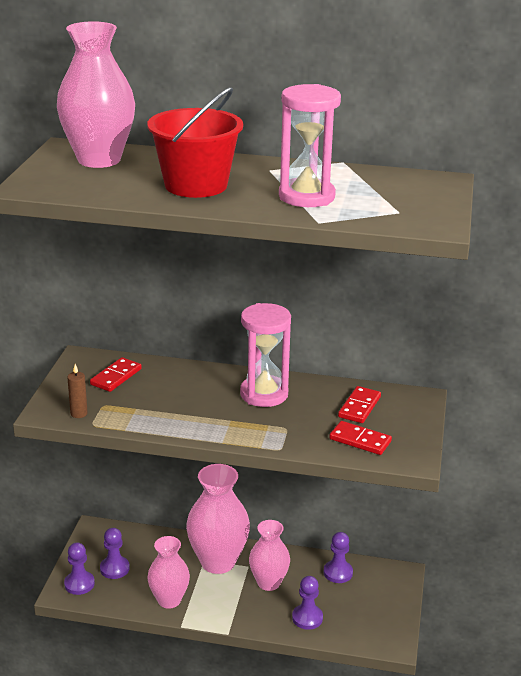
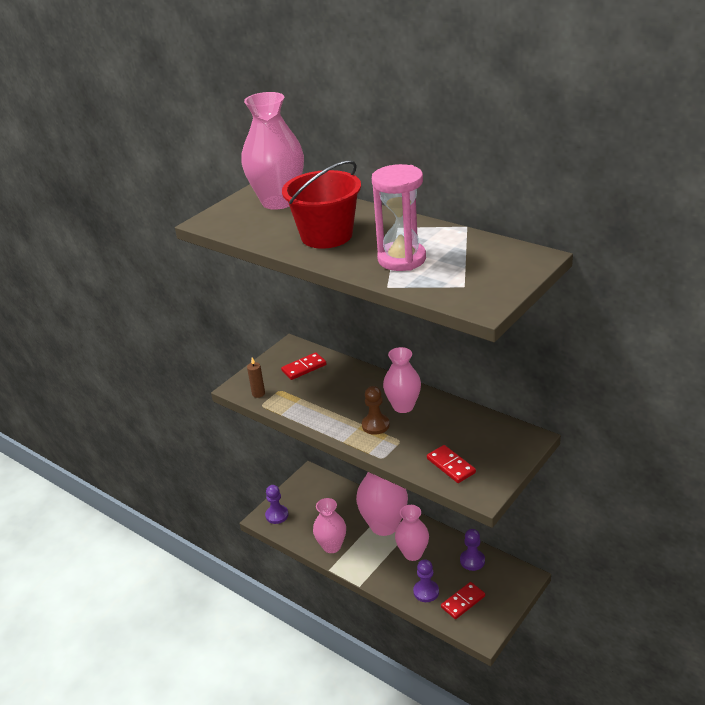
camera: 30 degrees right, 5 degrees up
(114, 568) = (307, 510): purple pawn -> none
(247, 418) = (375, 425): none -> brown pawn
(264, 394) = (403, 406): pink hourglass -> pink vase
(359, 407) = (472, 435): red domino -> red domino (463, 602)

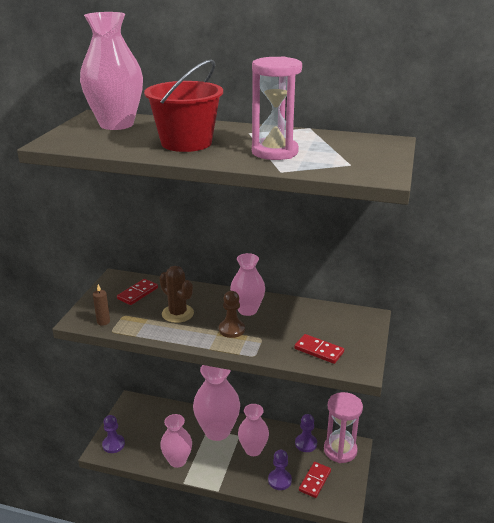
camera: 25 degrees left, 5 degrees down
(331, 397) = (177, 313): none -> brown cactus
(507, 577) = (340, 450): none -> pink hourglass

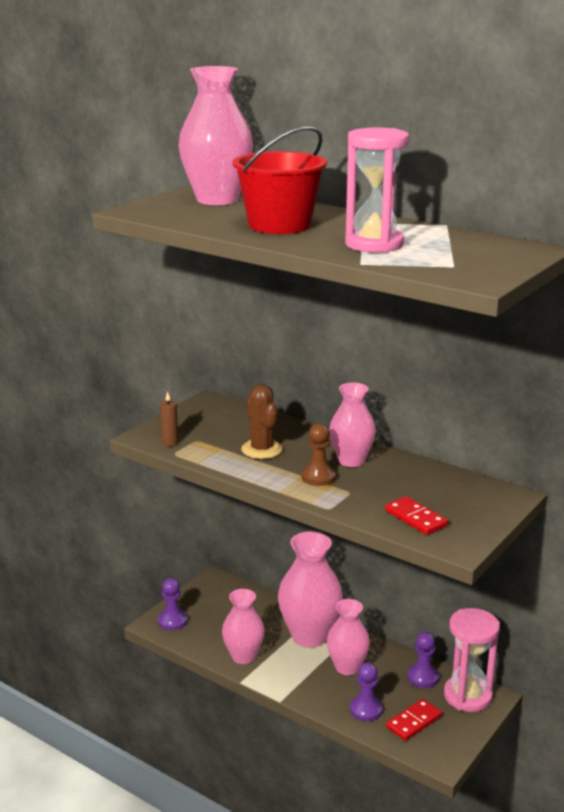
camera: 20 degrees right, 5 degrees down
(138, 293) = (225, 421): red domino -> none

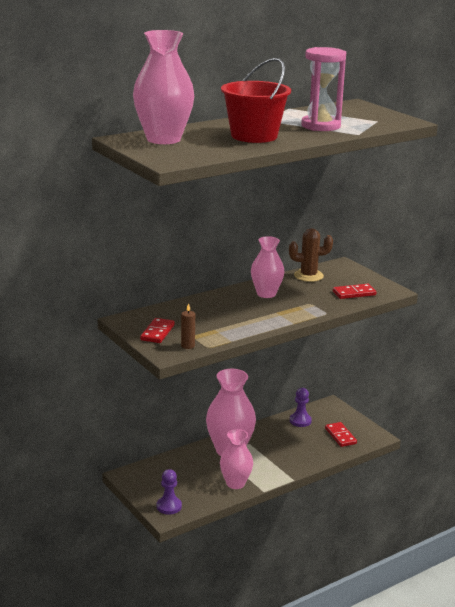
camera: 70 degrees left, 0 degrees up
(191, 422) = (157, 332): none -> red domino
(262, 449) = (227, 317): brown cactus -> brown cactus (308, 276)
(318, 477) = (282, 308): brown pawn -> none
(347, 667) = (274, 445): pink vase -> none
(366, 709) = (320, 449): purple pawn -> none
(467, 696) = (326, 411): pink hourglass -> none

